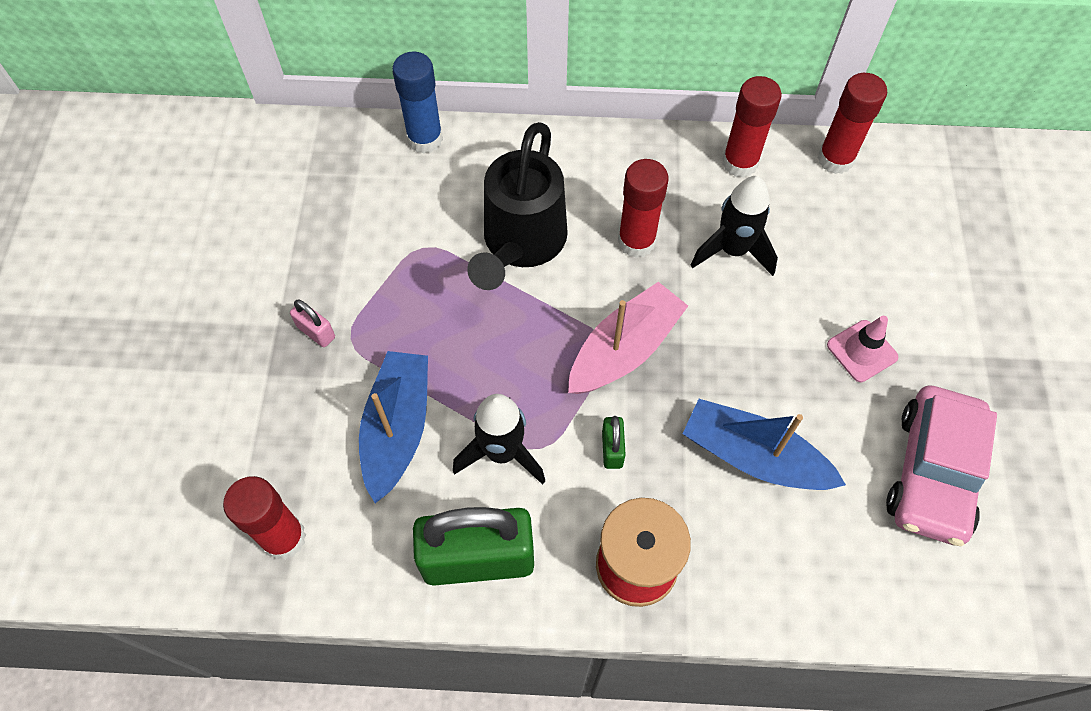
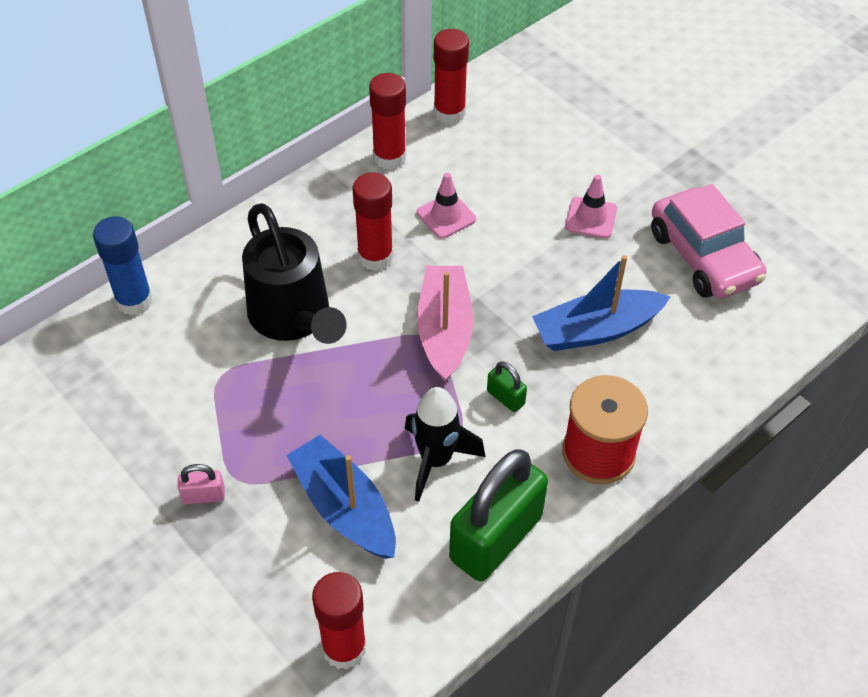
camera: 45 degrees left, 10 degrees down
(733, 250) = (446, 216): black rocket -> pink traffic cone

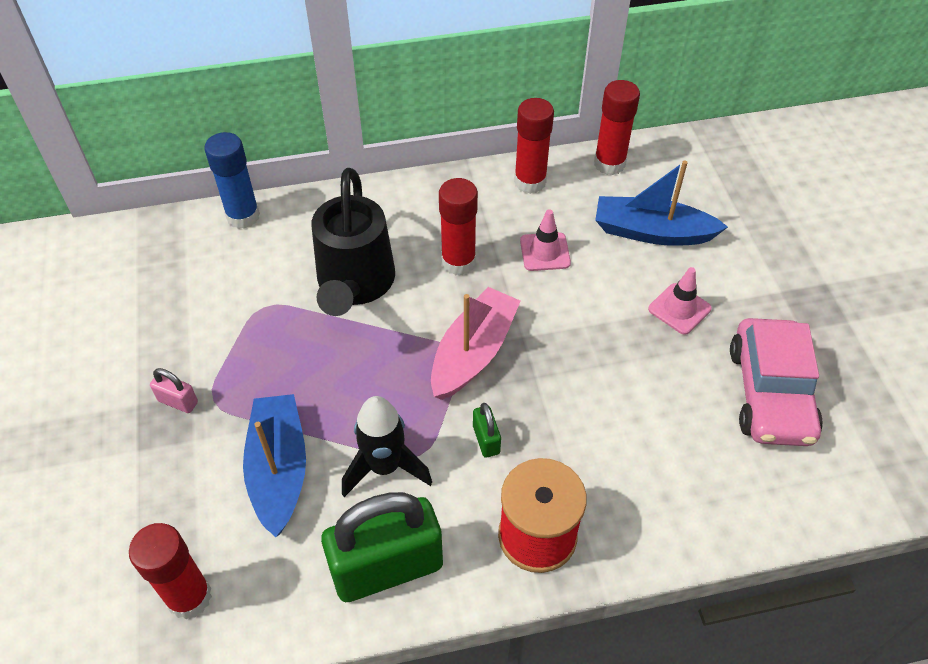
camera: 30 degrees right, 0 degrees up
(596, 330) = (614, 416): blue boat -> blue boat (652, 232)

